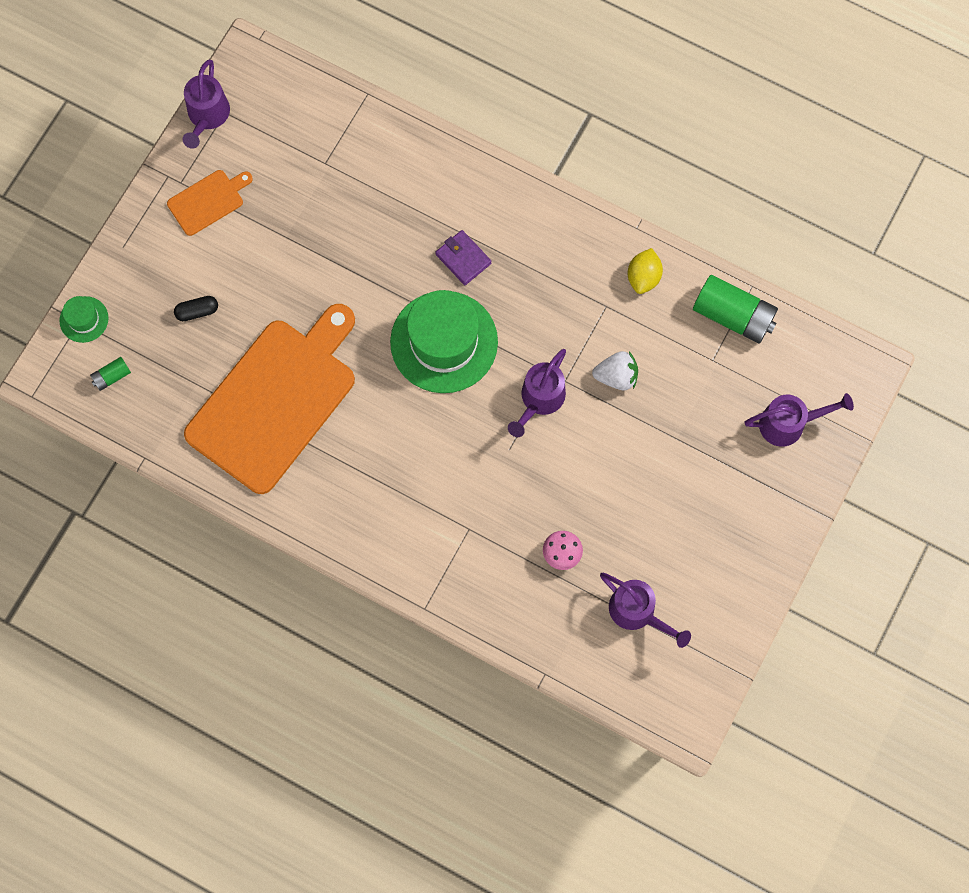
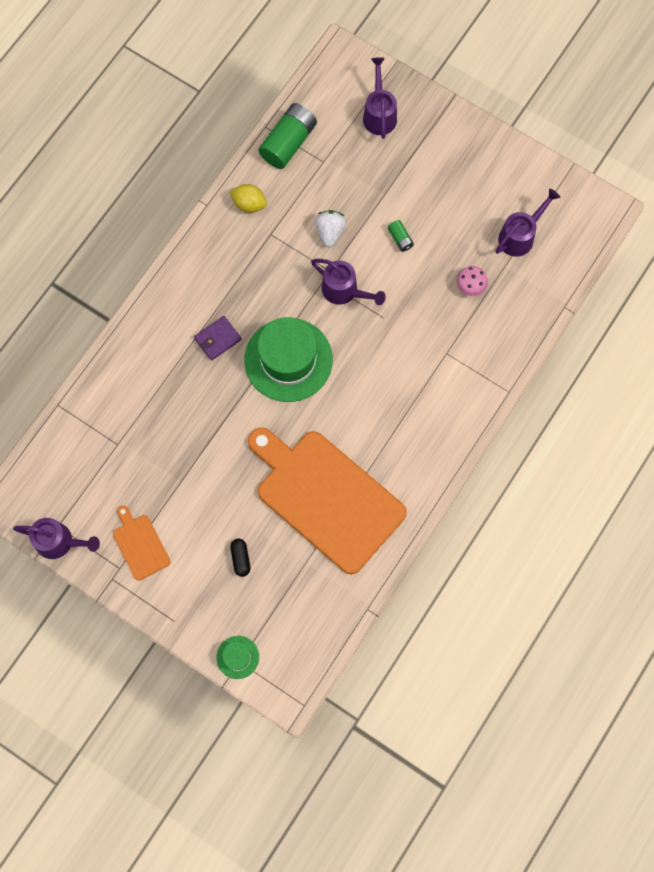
camera: 85 degrees left, 0 degrees up
(112, 376) = (292, 634): green battery -> green battery (400, 239)

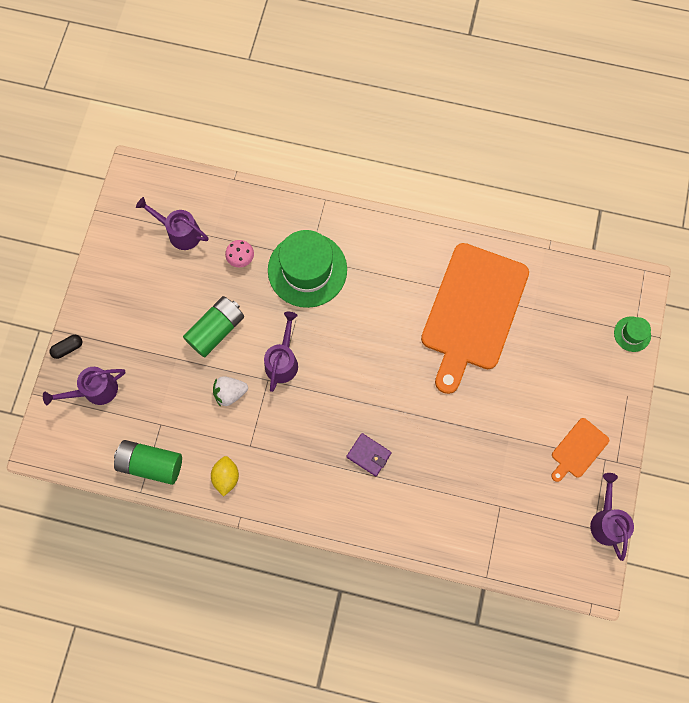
camera: 110 degrees left, 0 degrees up
(240, 558) = (553, 361): black capsule -> black capsule (68, 348)
(288, 360) = (364, 386): green hat -> green hat (307, 270)
(400, 239) = (216, 330): green battery -> green battery, size x2.12

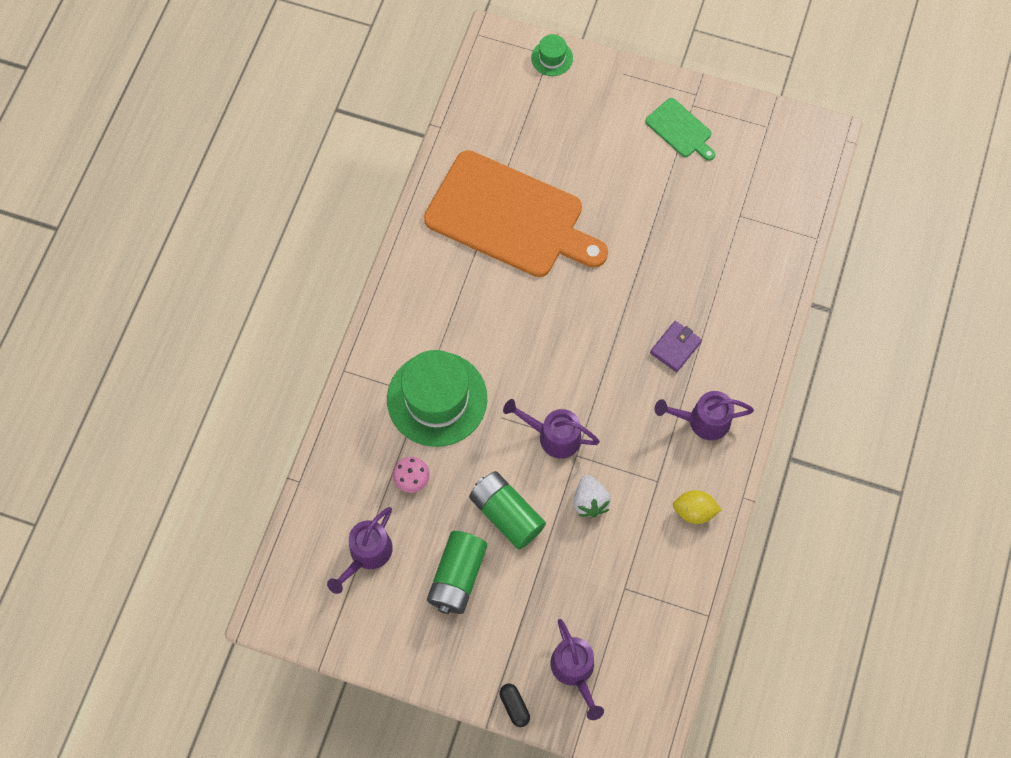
camera: 85 degrees left, 5 degrees down
(151, 464) = (674, 601): green battery -> green battery (457, 577)
(578, 450) = (680, 130): orange cutting board -> green cutting board
(606, 521) = (759, 113): purple watering can -> purple watering can (702, 420)

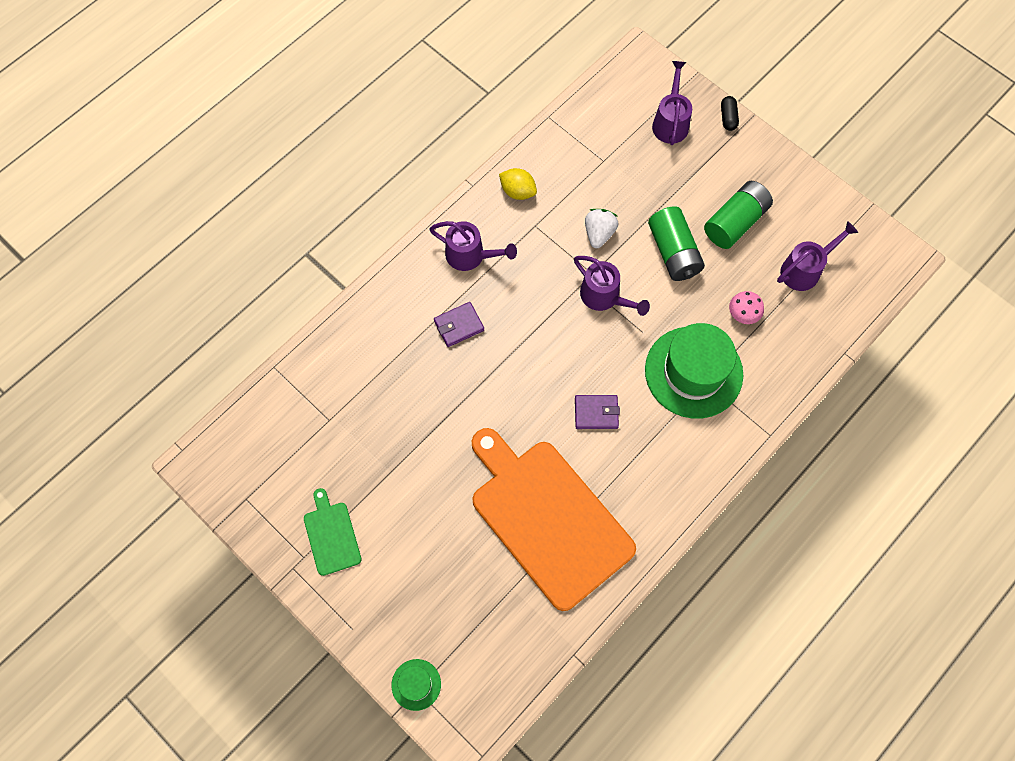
camera: 155 degrees left, 0 degrees up
(510, 322) = (596, 413): none -> purple wallet

